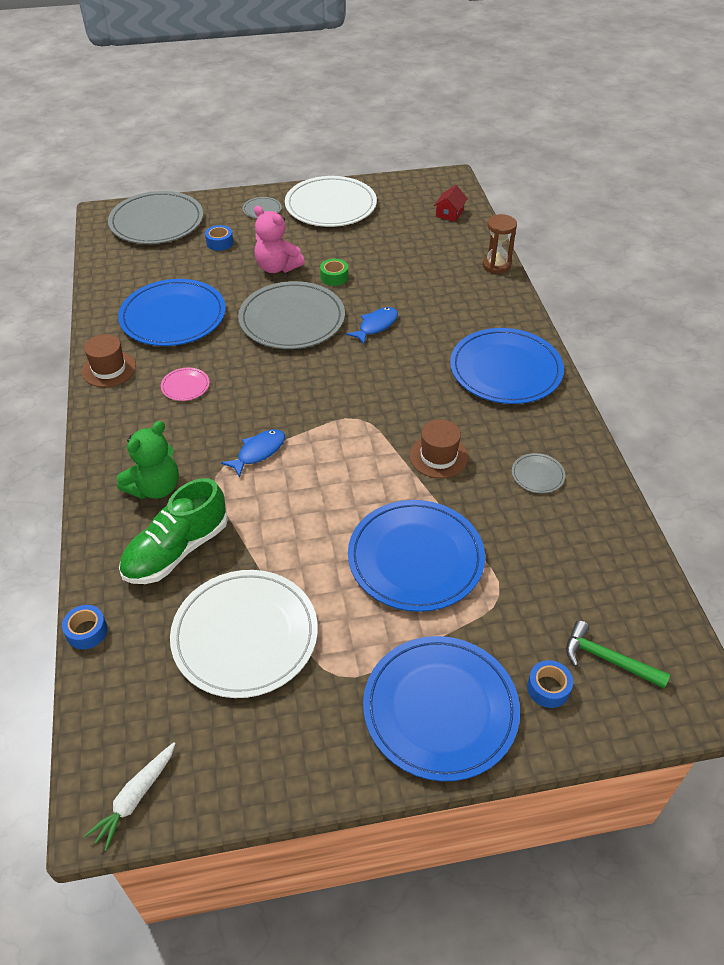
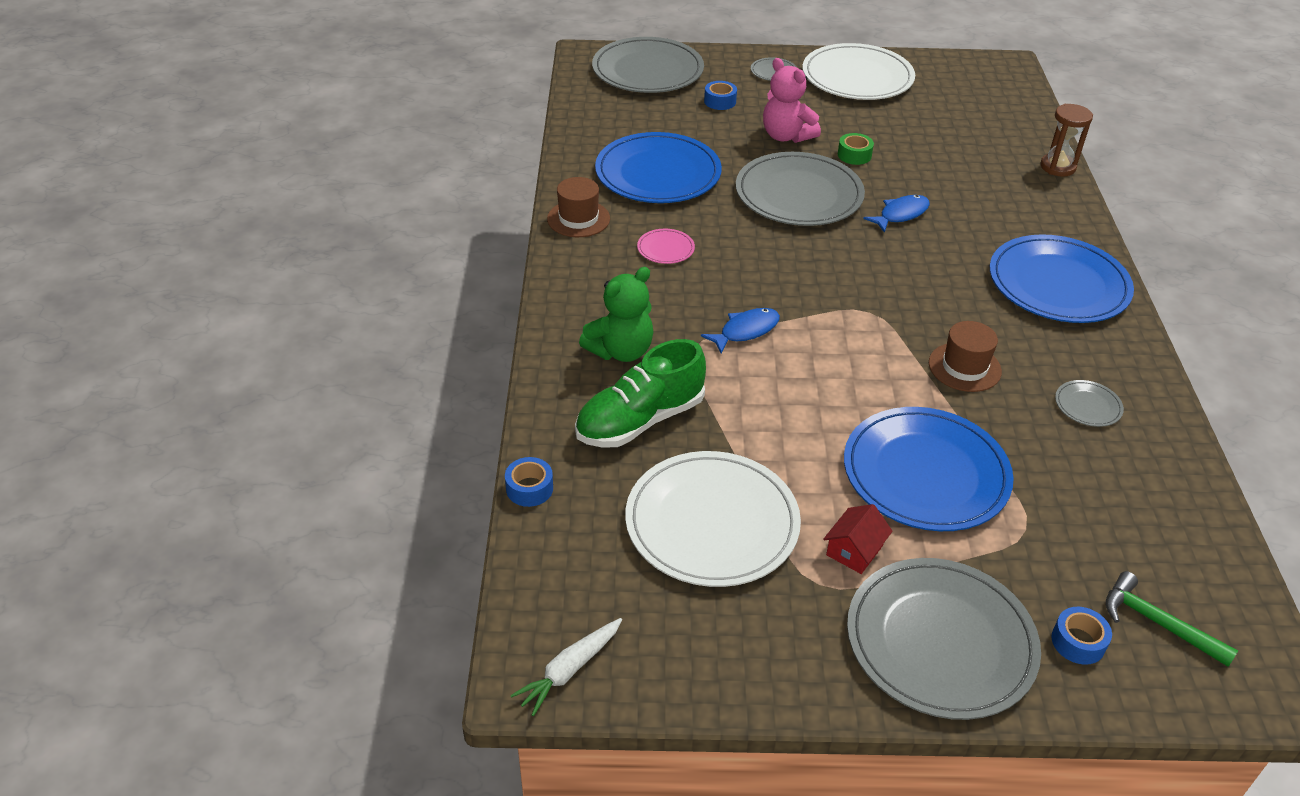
camera: 10 degrees right, 5 degrees down
(440, 709) = (940, 641): blue plate -> grey plate
(449, 213) = (1004, 102): red house -> red house (854, 550)

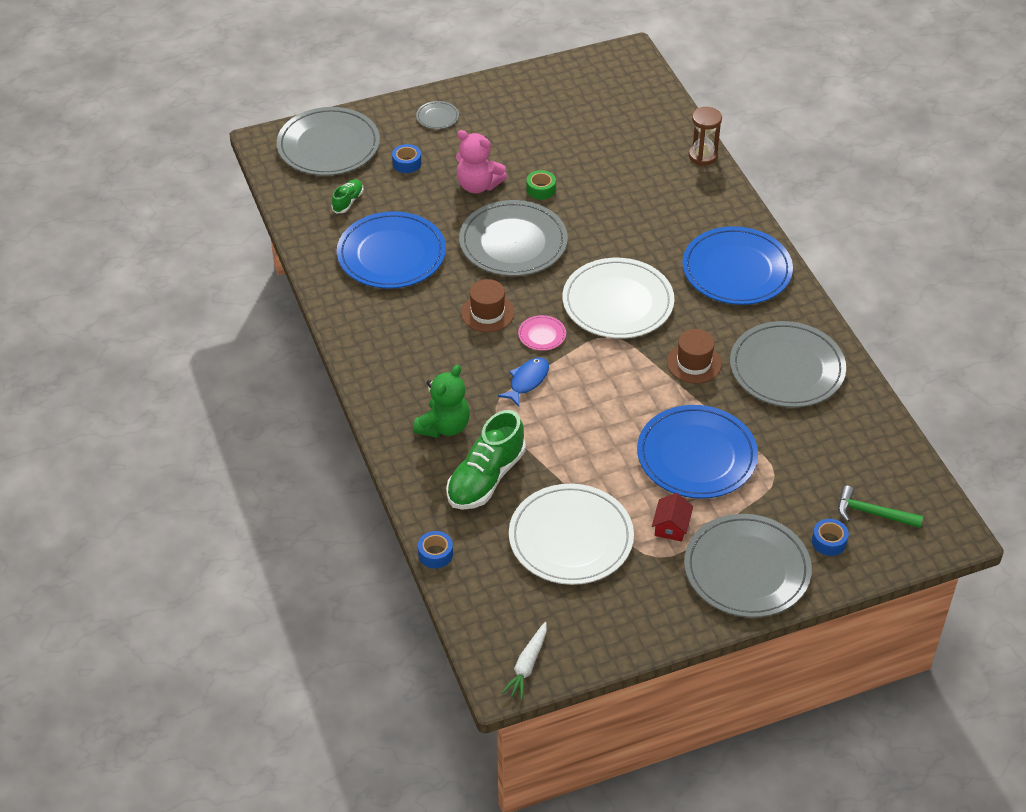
camera: 20 degrees left, 5 degrees up
(578, 219) = (350, 318): brown hat -> brown hat (487, 313)
(639, 119) = (348, 201): none -> green shoe
(665, 249) = (433, 326): pink plate -> pink plate (542, 335)
(857, 77) = (510, 103): white plate -> white plate (618, 302)
(901, 214) = (599, 239): blue fish -> none
(1088, 406) = (787, 368): grey plate -> grey plate, size x2.37

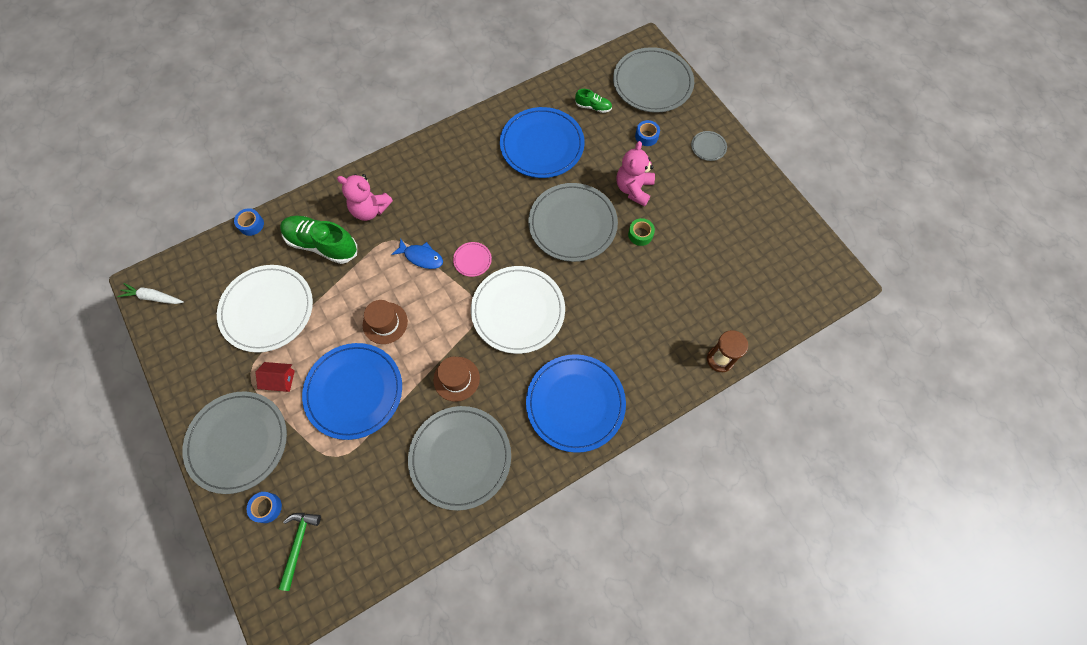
camera: 80 degrees right, 20 degrees up
(444, 426) = (370, 209): green teddy bear -> pink teddy bear
(487, 313) = (490, 218): brown hat -> brown hat (385, 323)

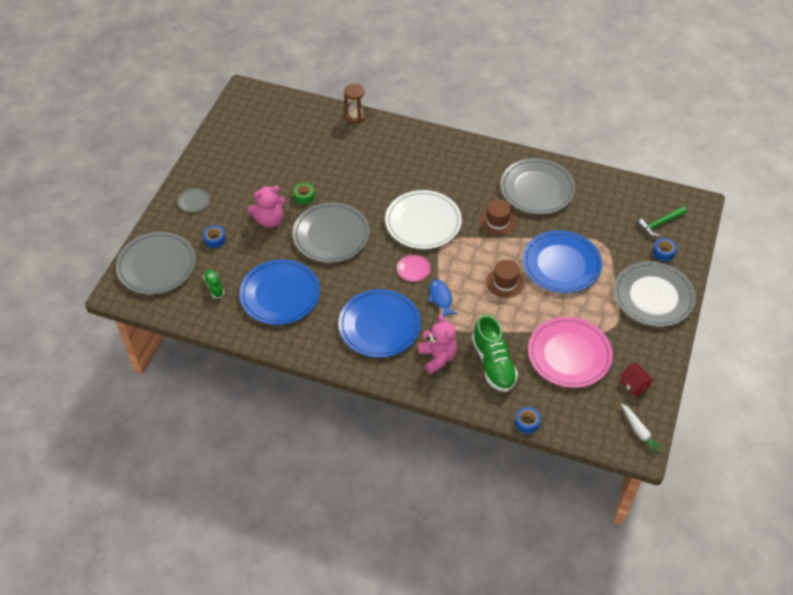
camera: 130 degrees left, 15 degrees down
(267, 309) = (569, 354): white plate -> pink plate
(280, 380) = (599, 307): red house -> red house (634, 384)
(575, 403) = (450, 160): blue plate -> blue plate (379, 325)

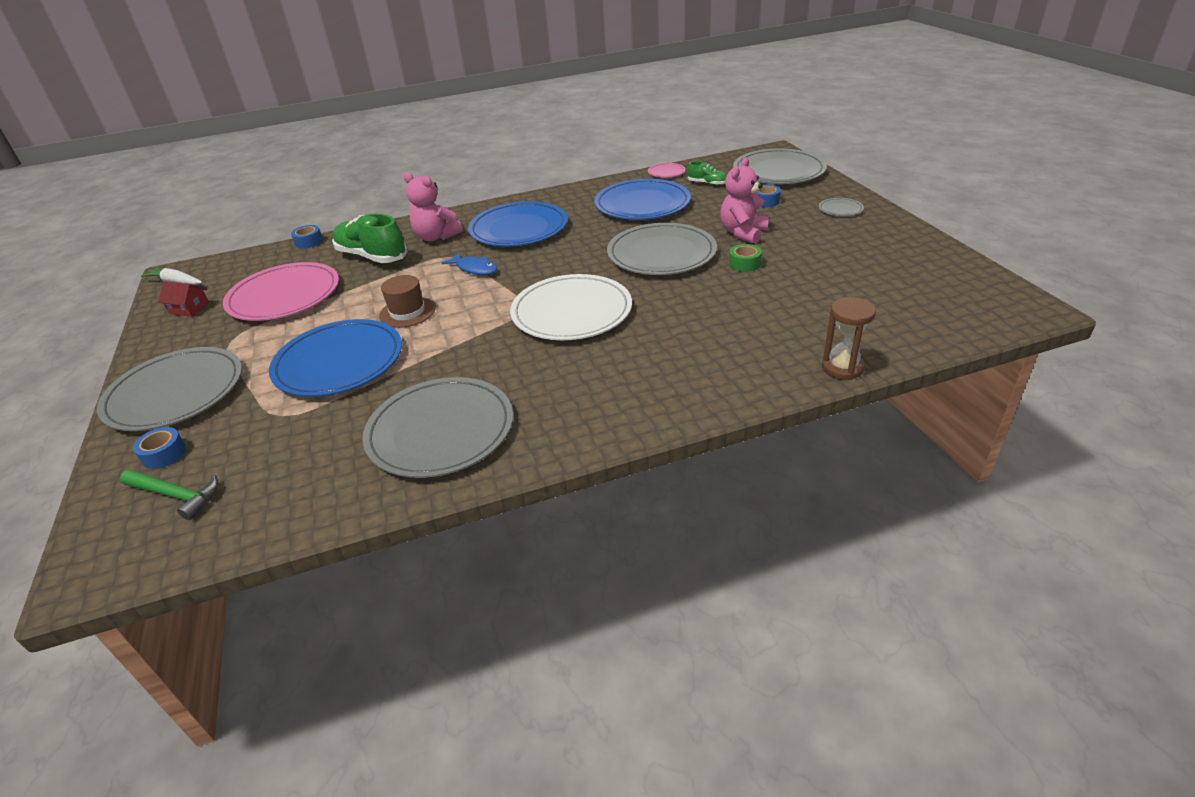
camera: 145 degrees right, 15 degrees down
(413, 269) = (532, 273): pink plate -> pink plate (666, 172)
(497, 221) = (470, 360): brown hat -> none
(660, 224) = (176, 495): green hammer -> green hammer turned 90 degrees clockwise

